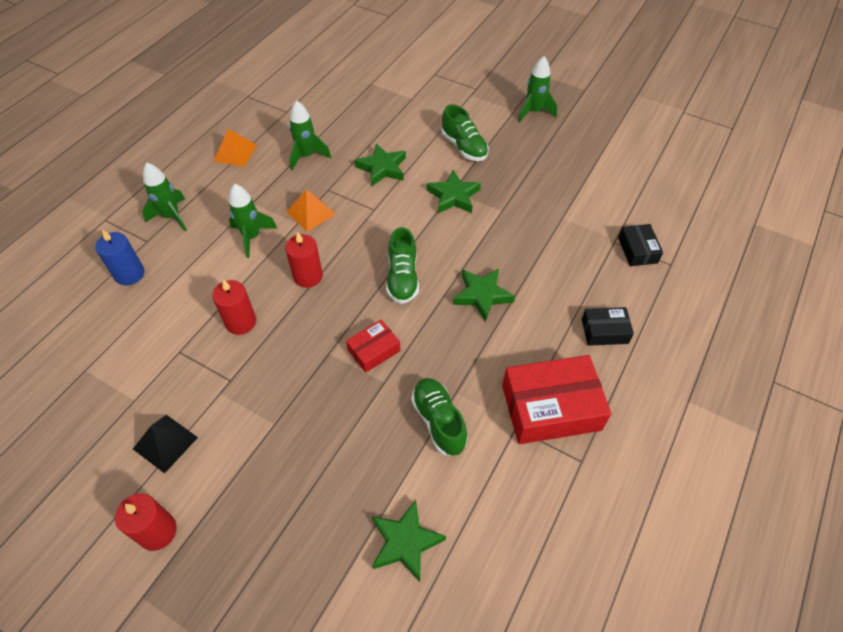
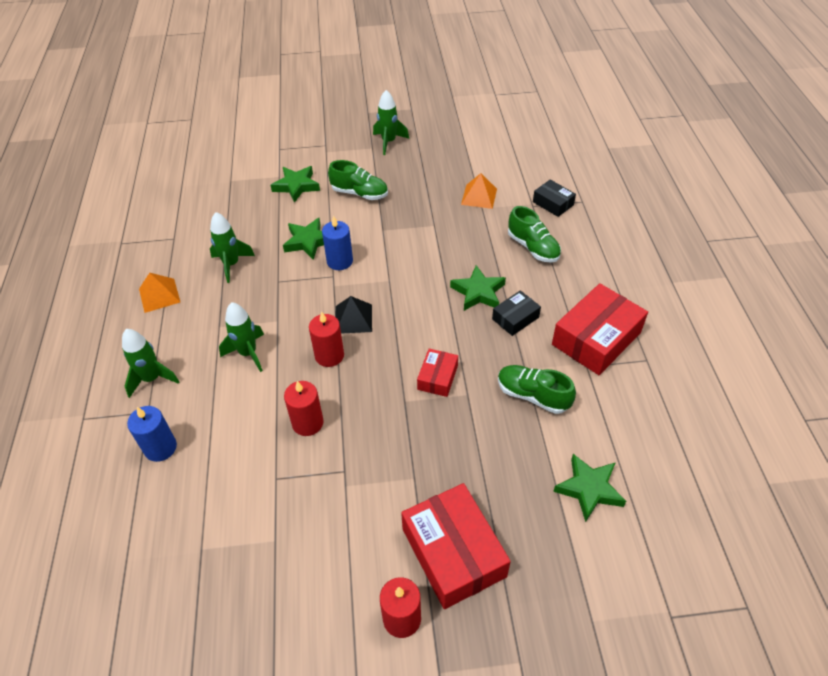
camera: 35 degrees left, 5 degrees down
(165, 443) = (338, 552): black pyramid -> black pyramid (353, 318)
(243, 509) = (453, 552): none -> red box
(311, 213) = (281, 306): orange pyramid -> orange pyramid (479, 196)
(391, 199) = (340, 261): none -> blue candle
(402, 278) = (407, 313): green shoe -> green shoe (533, 248)
(453, 196) = (387, 233): green star -> green star (296, 186)
(604, 331) = (582, 268): black box -> black box (515, 318)

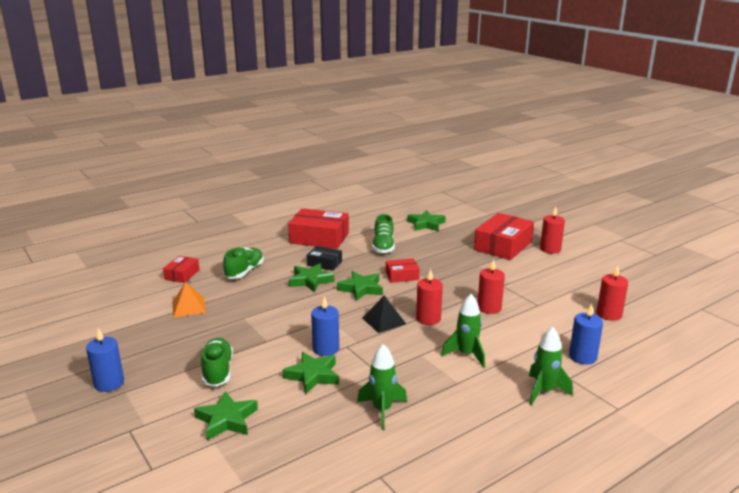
camera: 120 degrees left, 25 degrees down
(159, 295) = (463, 439): orange pyramid -> none
(196, 543) = (609, 314): none -> red candle
(388, 142) = (109, 383): green rocket -> blue candle
(431, 327) = (361, 289): none -> green star
(553, 203) = (182, 275): black box -> red box

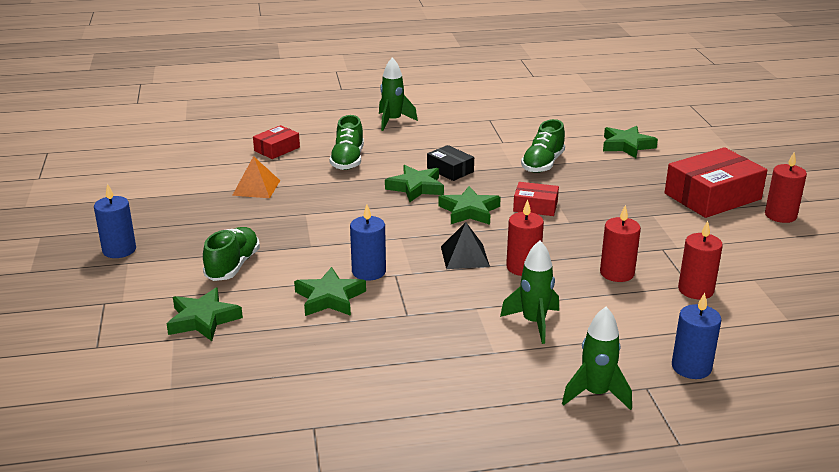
camera: 25 degrees right, 5 degrees up
(244, 272) = (348, 160): green shoe -> green shoe turned 135 degrees clockwise
(319, 238) = (469, 137): red box -> none
(382, 410) = (375, 358): green rocket -> green rocket (393, 121)
(609, 314) = (785, 323): red candle -> red candle (695, 290)

